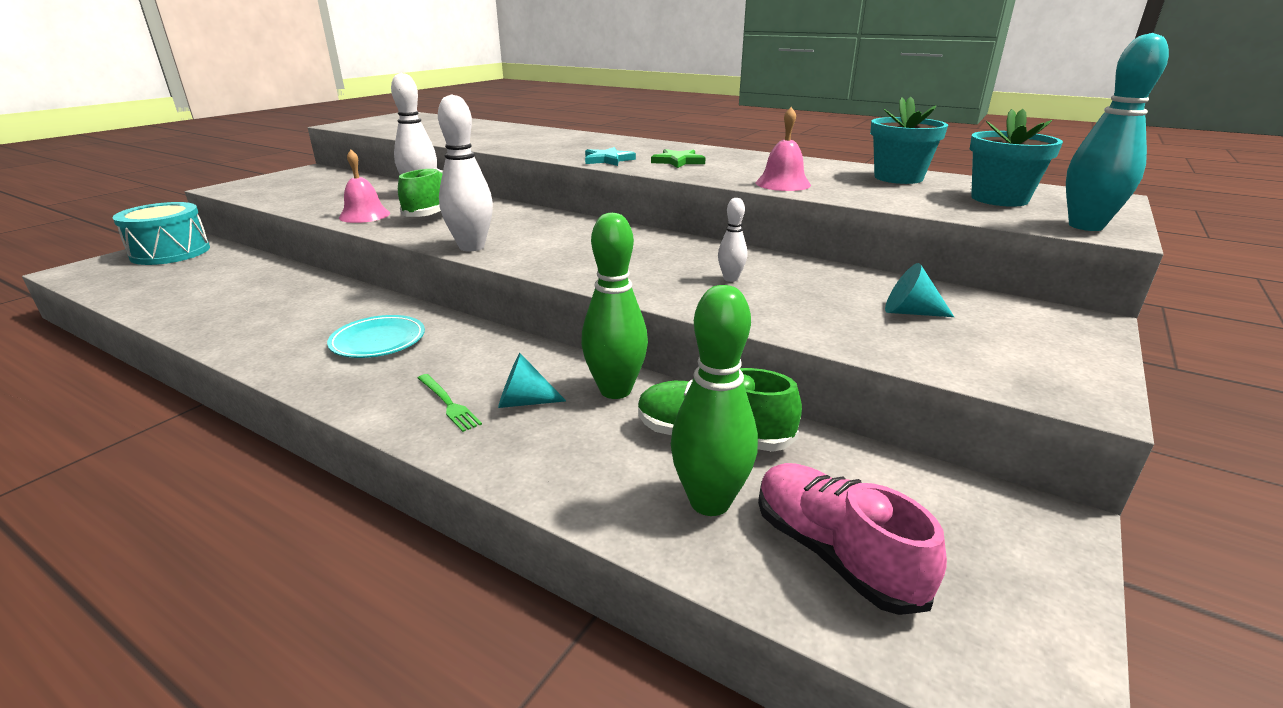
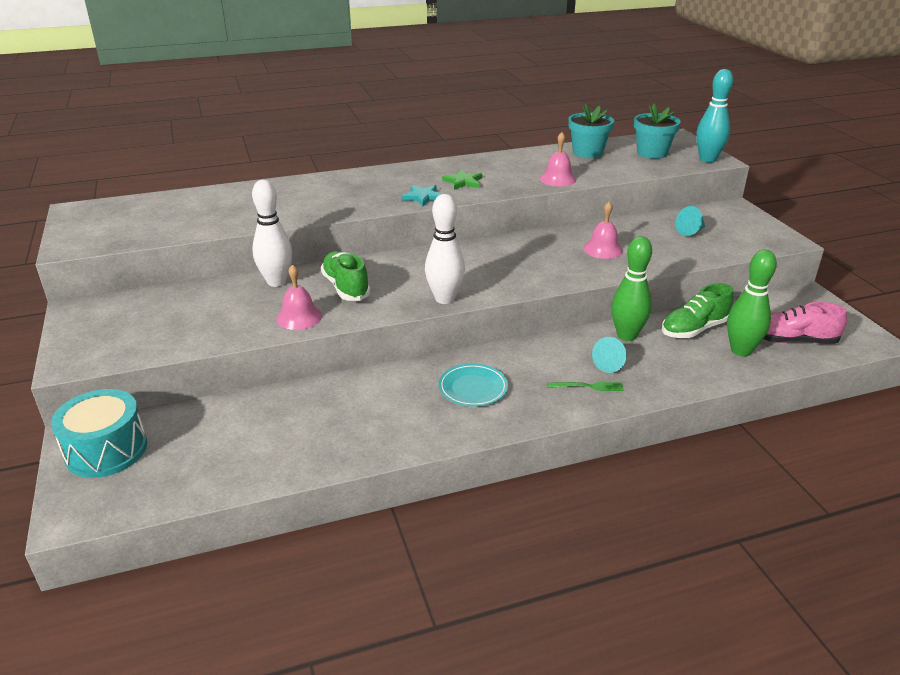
camera: 50 degrees left, 5 degrees up
(730, 279) = (603, 249): white bowling pin -> pink bell

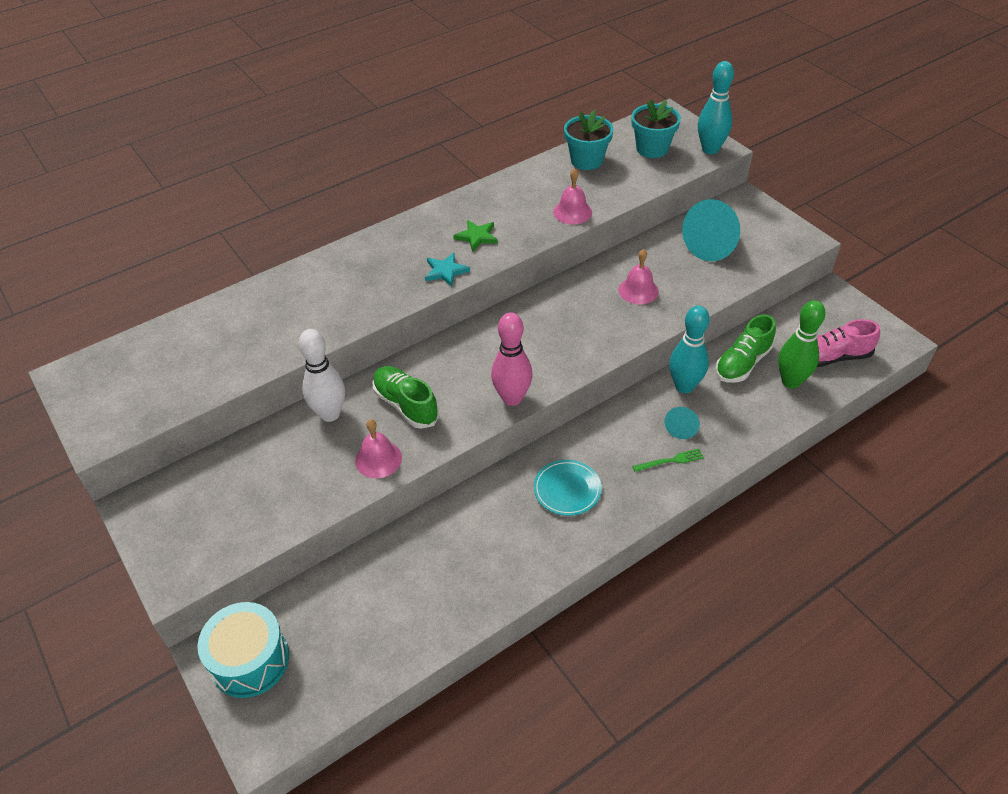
camera: 15 degrees left, 15 degrees up
(445, 299) = (512, 398): white bowling pin -> pink bowling pin
(626, 335) = (684, 386): green bowling pin -> turquoise bowling pin
(690, 231) = (713, 245): turquoise cone -> turquoise cone, size x1.96

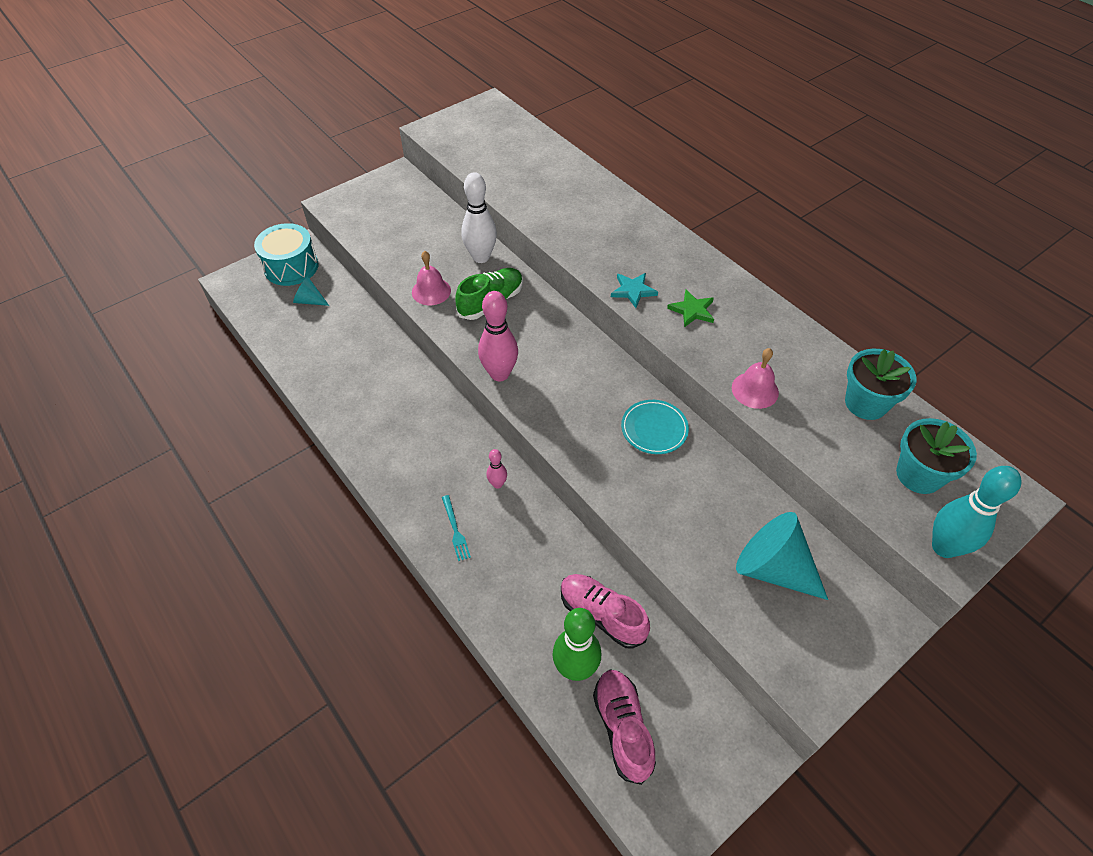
camera: 85 degrees right, 5 degrees up
(567, 489) = (424, 443): turquoise plate -> turquoise plate (654, 429)
(617, 429) = (497, 484): none -> pink bowling pin
(638, 290) = (670, 481): pink bell -> none
(670, 461) = (455, 530): green fork -> turquoise fork
(681, 427) = (500, 543): turquoise cone -> turquoise cone (309, 301)
(684, 386) = (560, 549): turquoise bowling pin -> none
(742, 363) = (602, 615): green shoe -> pink shoe

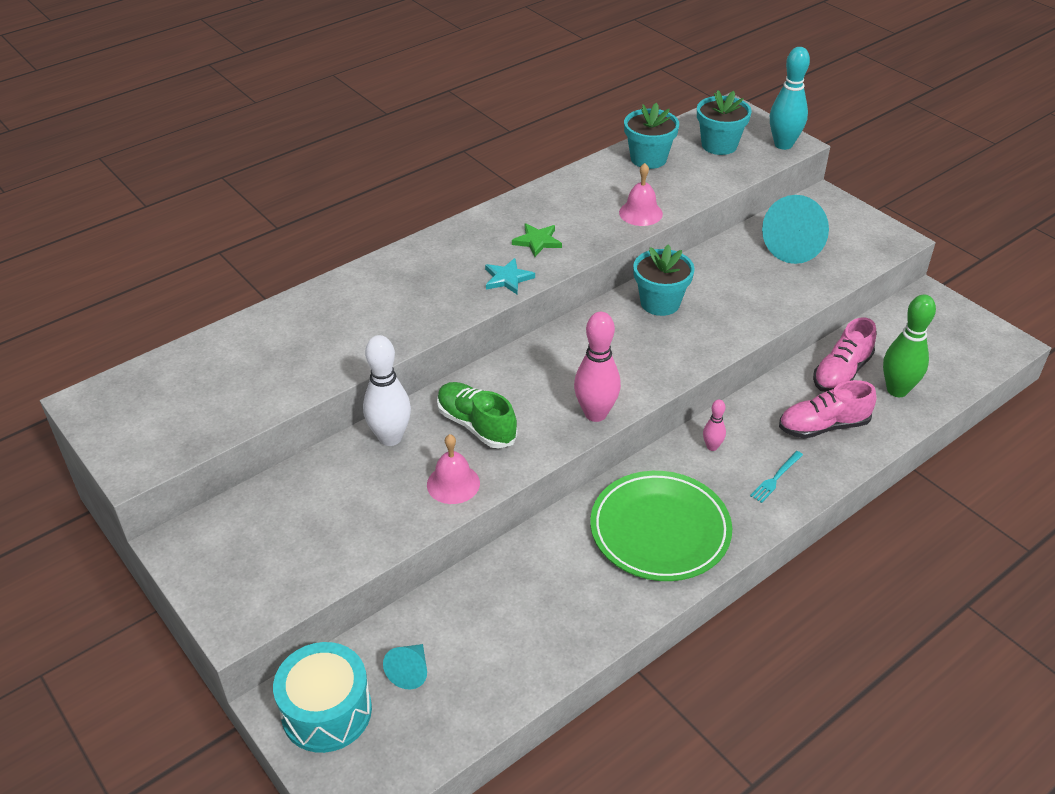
camera: 90 degrees left, 10 degrees down
(406, 438) = (660, 530): none -> green plate
(455, 530) = (776, 478): turquoise fork -> turquoise fork turned 150 degrees clockwise
(622, 728) = (938, 363): pink shoe -> pink shoe (823, 426)
(654, 429) = (660, 303): turquoise plate -> turquoise flower pot

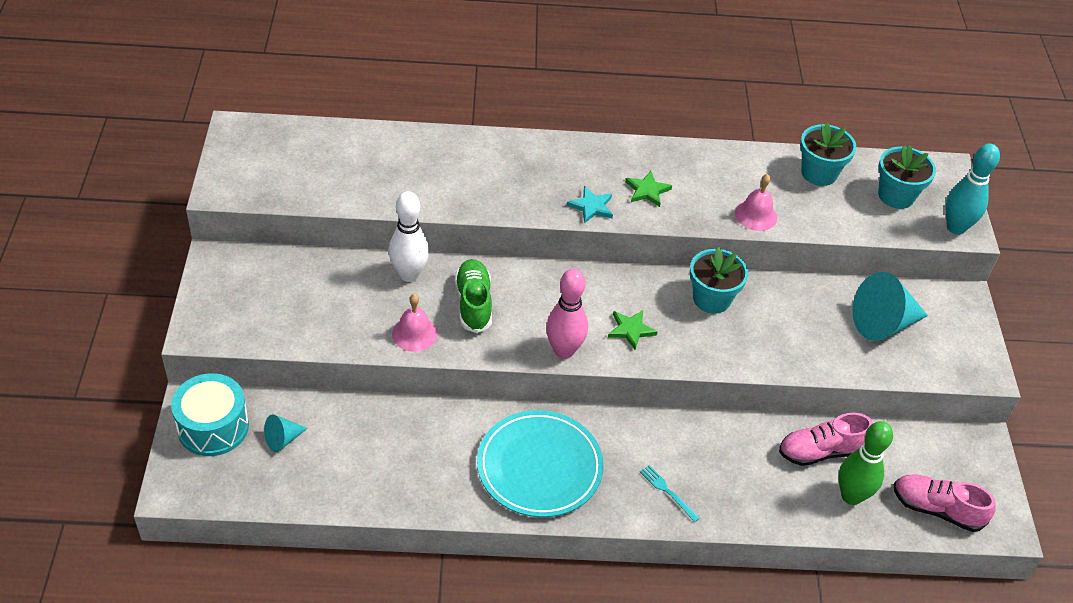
camera: 35 degrees right, 5 degrees up
(628, 364) = (631, 330): none -> green star
(660, 530) = (539, 467): green plate -> turquoise plate
(712, 447) = (647, 436): pink bowling pin -> none
(776, 478) = (668, 492): turquoise fork -> turquoise fork turned 60 degrees clockwise
(823, 426) = (753, 481): pink shoe -> pink shoe (936, 509)

